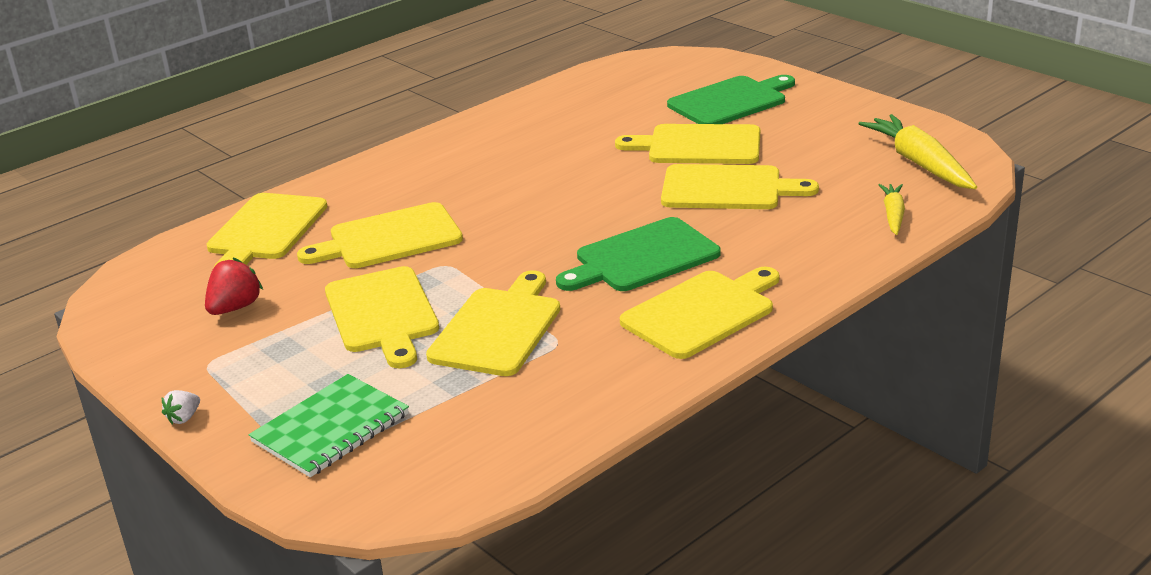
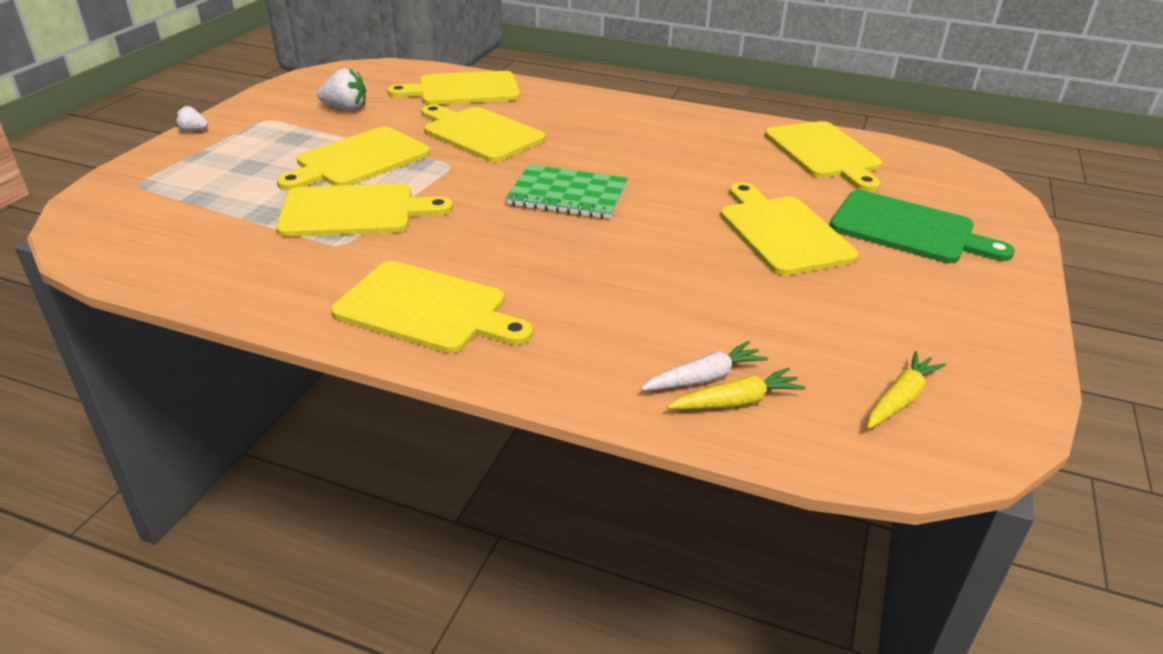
camera: 60 degrees right, 5 degrees up
(235, 308) = (346, 108): red strawberry -> white strawberry
(331, 428) = (185, 182): green notebook -> green notebook (568, 195)
(642, 257) = (518, 252): green cutting board -> none
(727, 188) = (701, 270): yellow cutting board -> yellow cutting board (824, 153)
(861, 219) = (704, 378): none -> white carrot
(919, 163) = (900, 399): yellow carrot -> yellow carrot, size x0.56

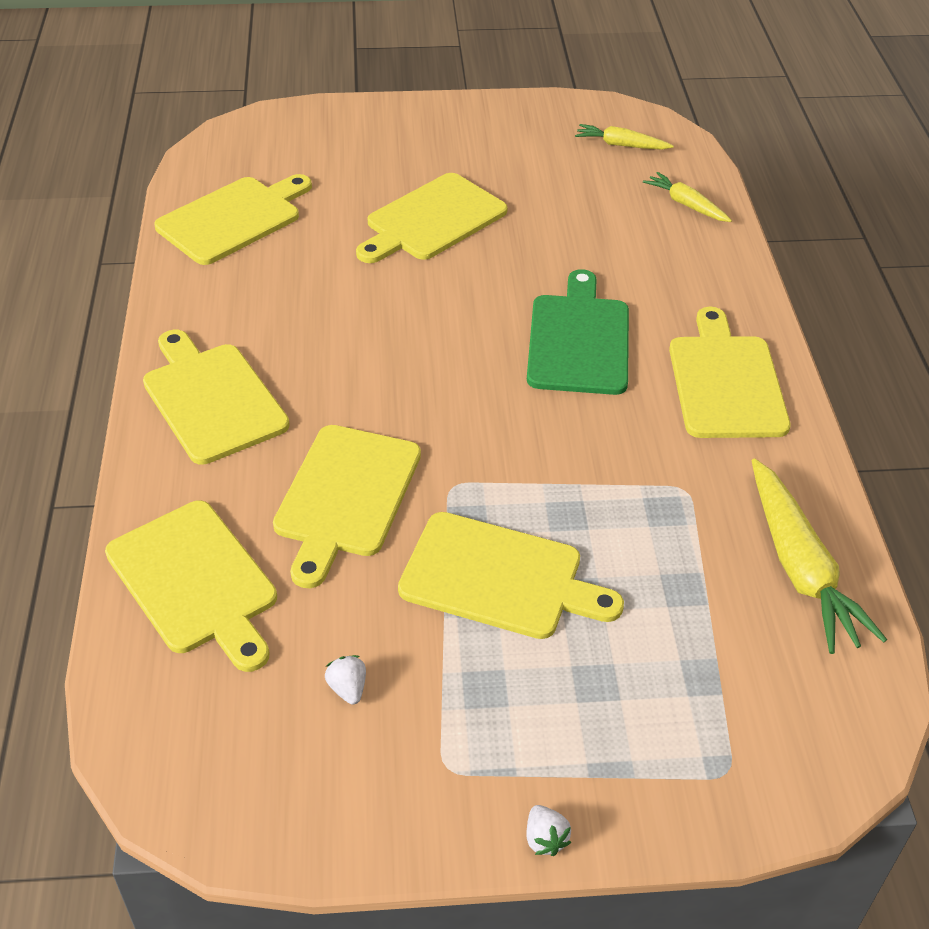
camera: 115 degrees left, 10 degrees up
(211, 264) = (800, 567): none -> yellow carrot
(346, 108) = (348, 688): white strawberry -> white strawberry, size x0.58
(354, 211) = (618, 513): yellow cutting board -> yellow cutting board (212, 399)
(568, 195) = (458, 366): green notebook -> none
(704, 378) = (674, 222): white carrot -> none
(908, 229) = (374, 158): green cutting board -> green cutting board (579, 340)

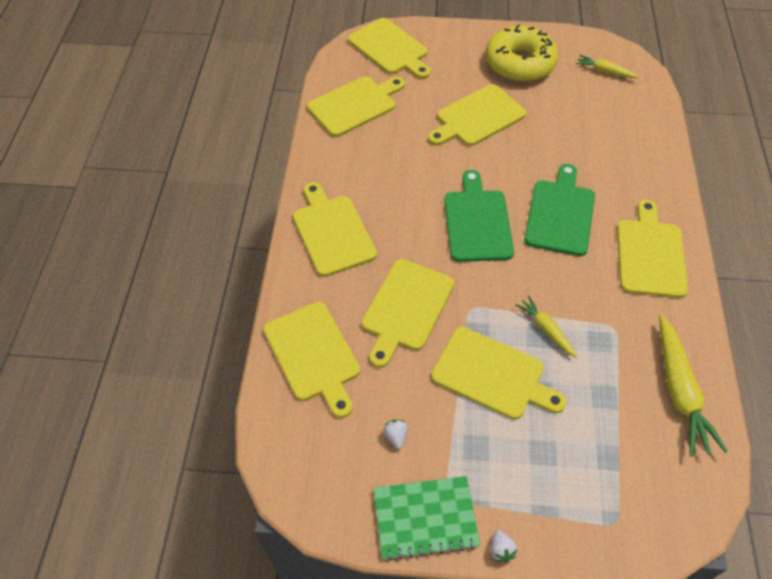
camera: 10 degrees right, 10 degrees up
(283, 138) = (390, 48): none -> yellow cutting board
(411, 807) = (425, 518): none -> green notebook
(448, 362) = (477, 222): none -> green cutting board
(489, 144) = (519, 63): none -> yellow donut
(686, 204) = (642, 121): yellow carrot -> yellow carrot (546, 329)

